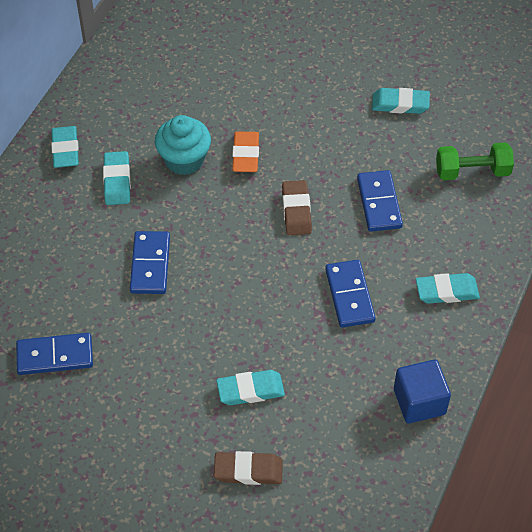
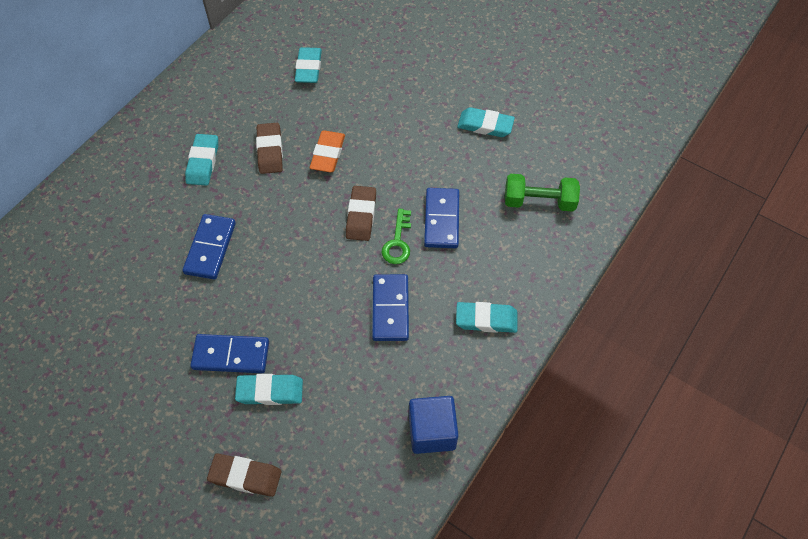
camera: 10 degrees right, 5 degrees up
(55, 356) = (96, 325): blue domino -> blue domino (231, 355)
(65, 150) = (165, 126): turquoise eraser -> turquoise eraser (308, 68)
(184, 160) = (270, 151): turquoise cupcake -> brown eraser
(340, 231) = (398, 242): none -> green key

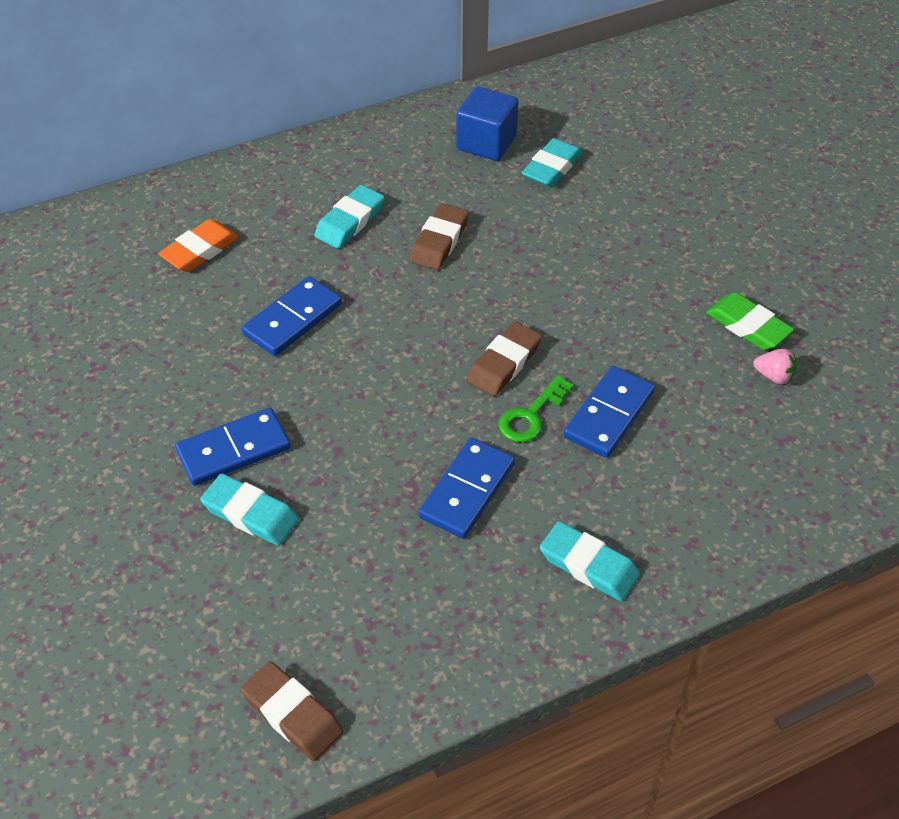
camera: 30 degrees right, 10 degrees down
(231, 355) = (233, 450): blue domino -> blue domino turned 60 degrees counterclockwise
(245, 476) = (154, 596): brown eraser -> brown eraser (292, 714)
(328, 154) = (510, 274): orange eraser -> orange eraser (200, 250)
(432, 431) = (420, 667): blue cube -> blue cube (486, 143)
(485, 125) = (748, 326): turquoise eraser -> green eraser
(517, 151) = (773, 376): none -> pink strawberry
(539, 201) = (764, 452): green dumbbell -> none

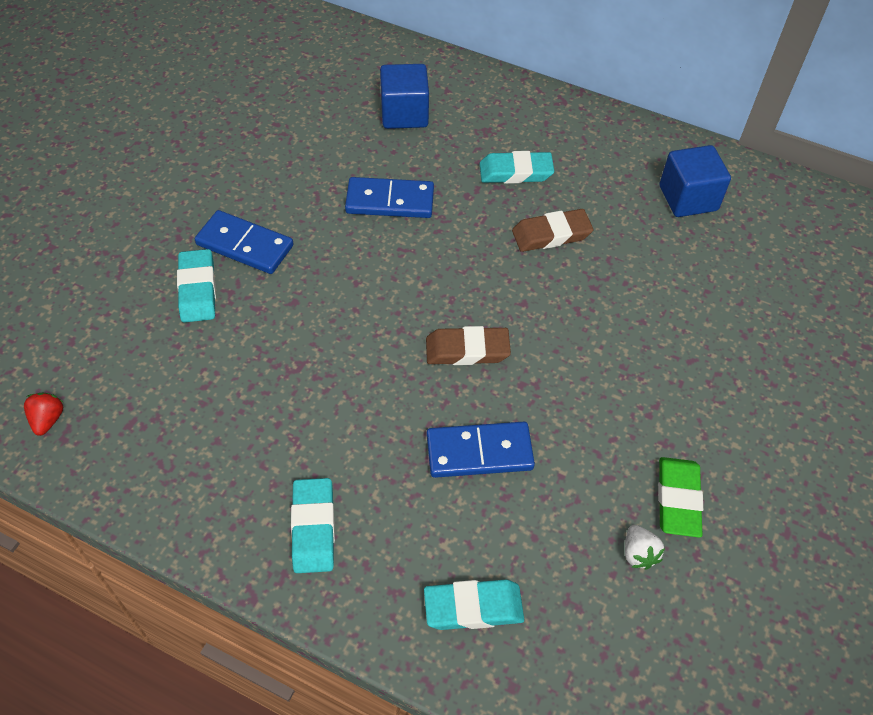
camera: 50 degrees right, 5 degrees up
(200, 250) = (404, 114): orange eraser -> blue cube
(292, 714) = (48, 420): brown eraser -> red strawberry
(467, 490) = (321, 402): blue domino -> none
(531, 415) = (430, 399): green key -> none
(552, 167) = (709, 255): turquoise eraser -> turquoise eraser (473, 607)
(773, 376) = (638, 553): pink strawberry -> white strawberry

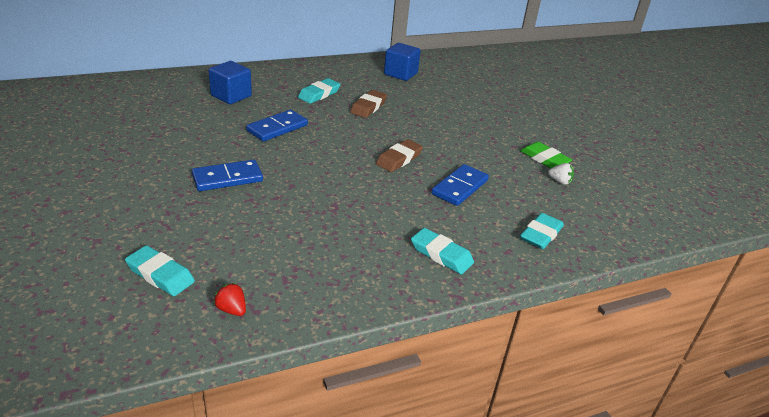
camera: 50 degrees left, 20 degrees down
(197, 289) = (230, 208): turquoise eraser -> turquoise eraser (160, 275)

